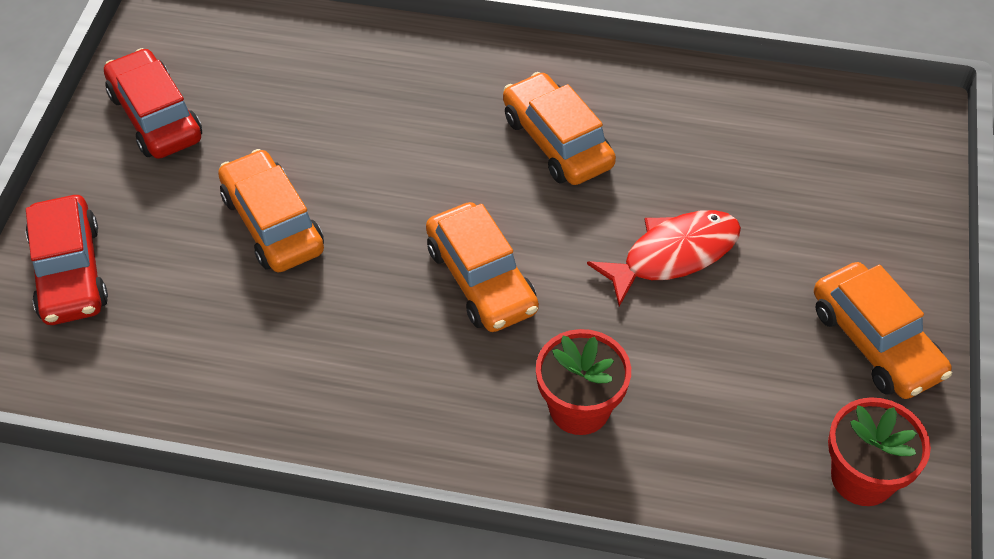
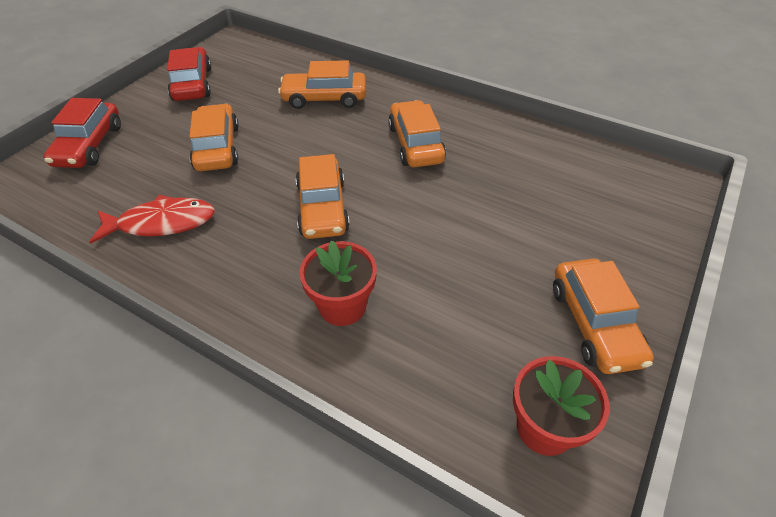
camera: 20 degrees right, 5 degrees down
(383, 93) = (324, 98): none -> orange car
(673, 255) = (461, 225): red fish -> red fish (161, 223)

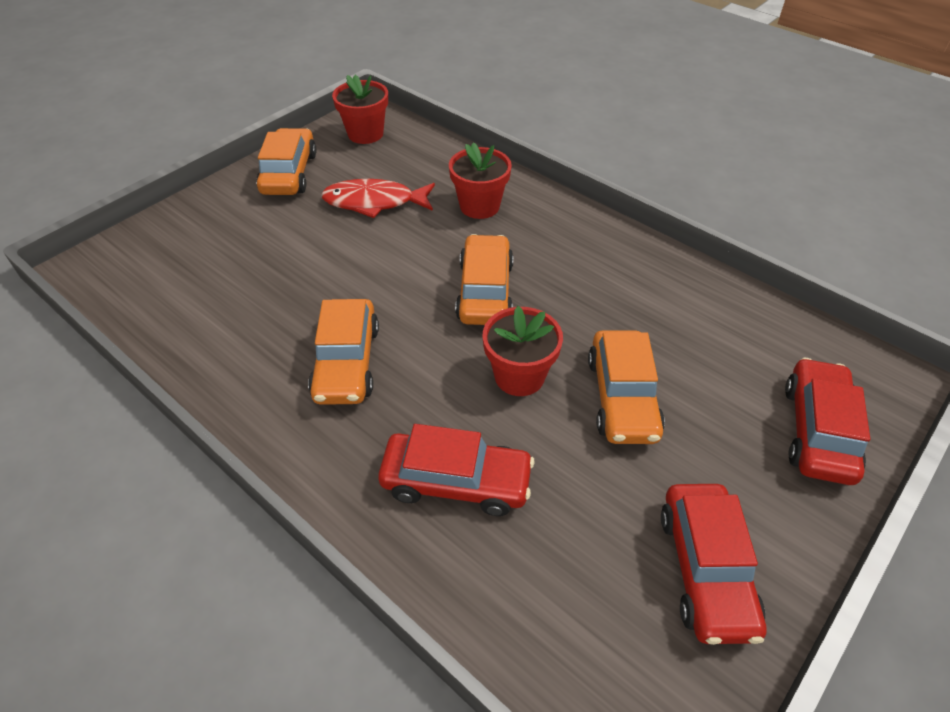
camera: 170 degrees left, 0 degrees up
(161, 223) = (662, 297): red fish -> red fish (374, 202)
(290, 151) = (519, 376): none -> red flower pot
(324, 98) = (456, 482): orange car -> red car

